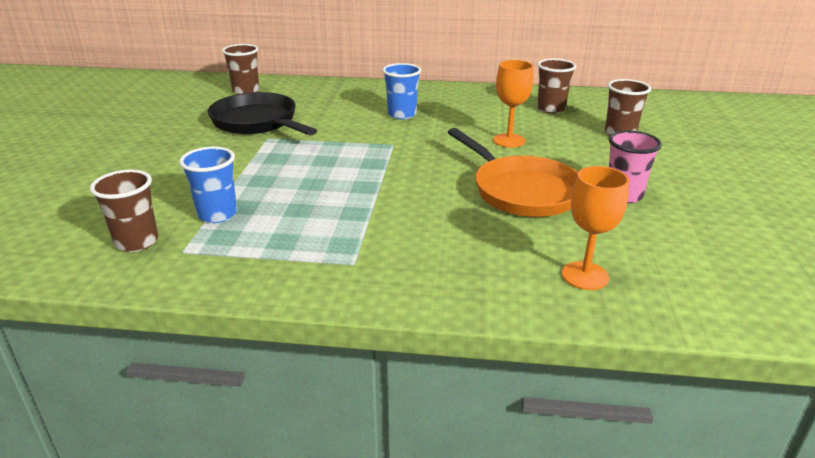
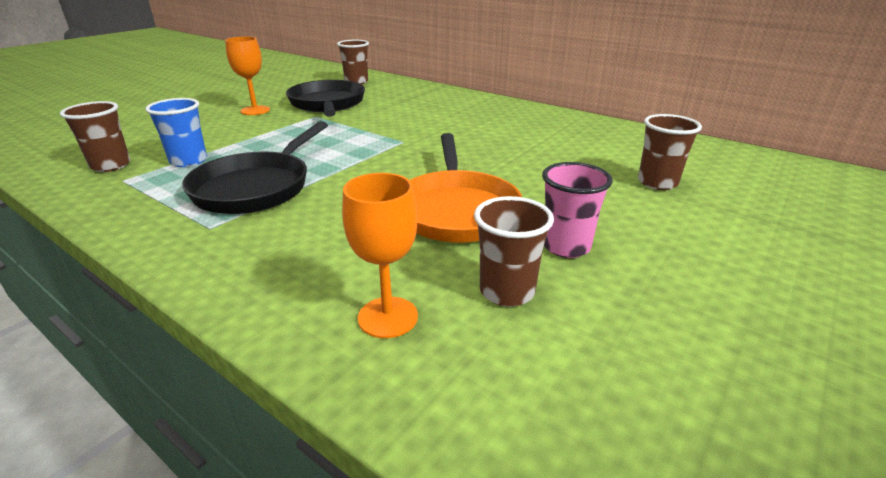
camera: 30 degrees right, 0 degrees up
(333, 219) = (256, 187): none -> black pan
(402, 114) = (450, 120): blue cup -> none
(509, 140) = (517, 162): orange goblet -> orange goblet (255, 110)
(551, 109) = (608, 143): brown cup -> brown cup (507, 291)

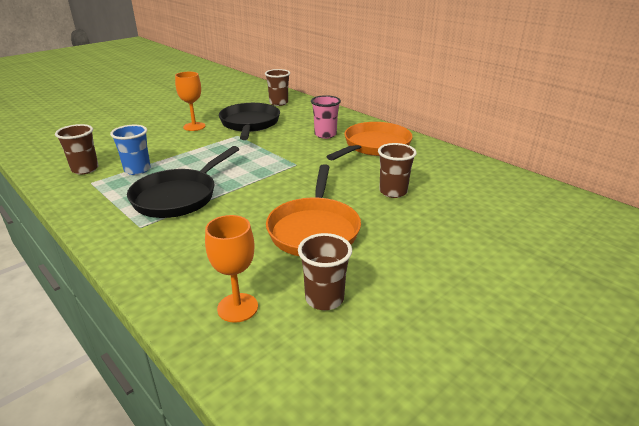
camera: 10 degrees right, 0 degrees up
(491, 117) = (374, 146): none -> orange pan
(566, 246) = (382, 268): pink cup -> pink cup (325, 135)
(657, 183) = (481, 220): brown cup -> brown cup (393, 192)

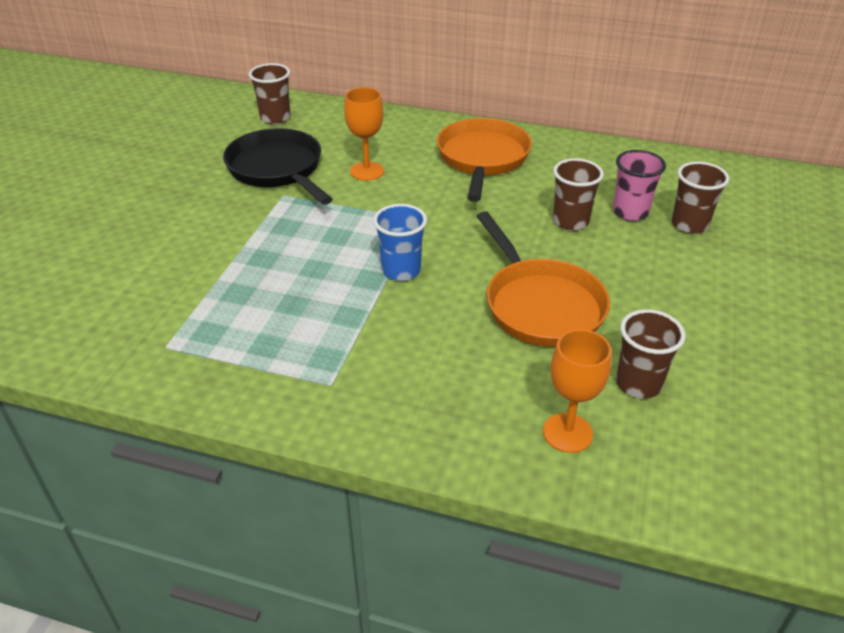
camera: 30 degrees left, 10 degrees up
(85, 169) = (123, 329): brown cup -> brown cup (689, 225)
(137, 170) = (208, 301): blue cup -> blue cup (401, 270)
(178, 196) = (324, 321): black pan -> none
(194, 126) = (198, 198): orange goblet -> orange goblet (367, 171)
(325, 135) = (403, 158): pink cup -> pink cup (630, 212)

